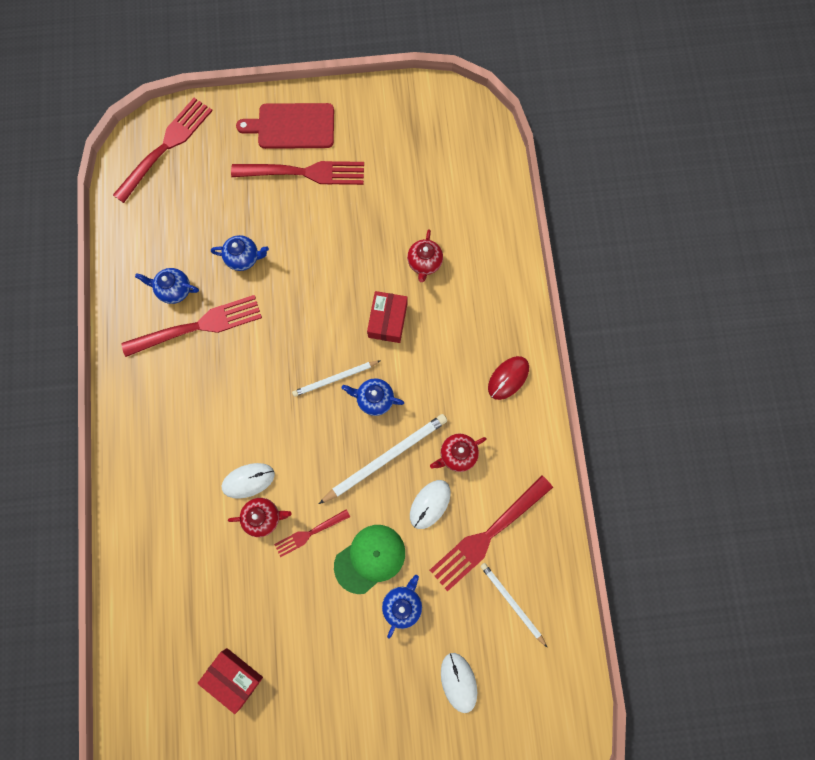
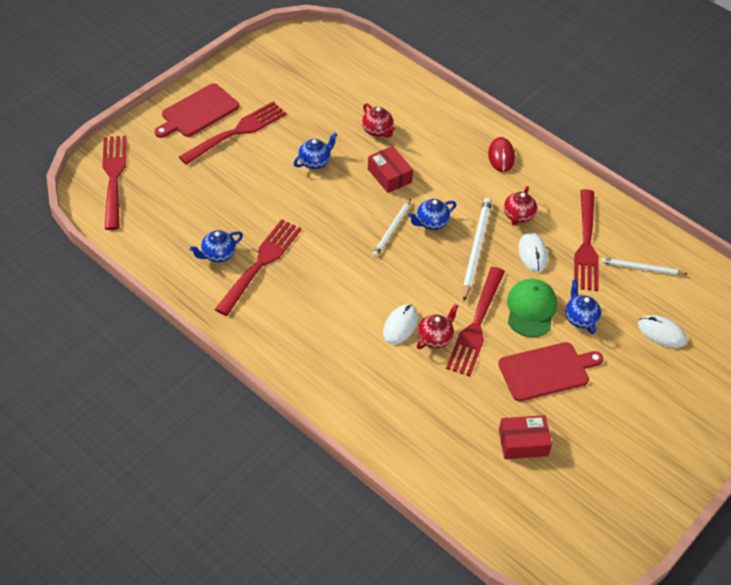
camera: 45 degrees left, 25 degrees down
(244, 258) = (248, 205): blue teapot -> blue teapot (315, 162)
(310, 533) = (476, 324): red fork -> red fork, size x1.86
(321, 629) = (547, 371): none -> red cutting board

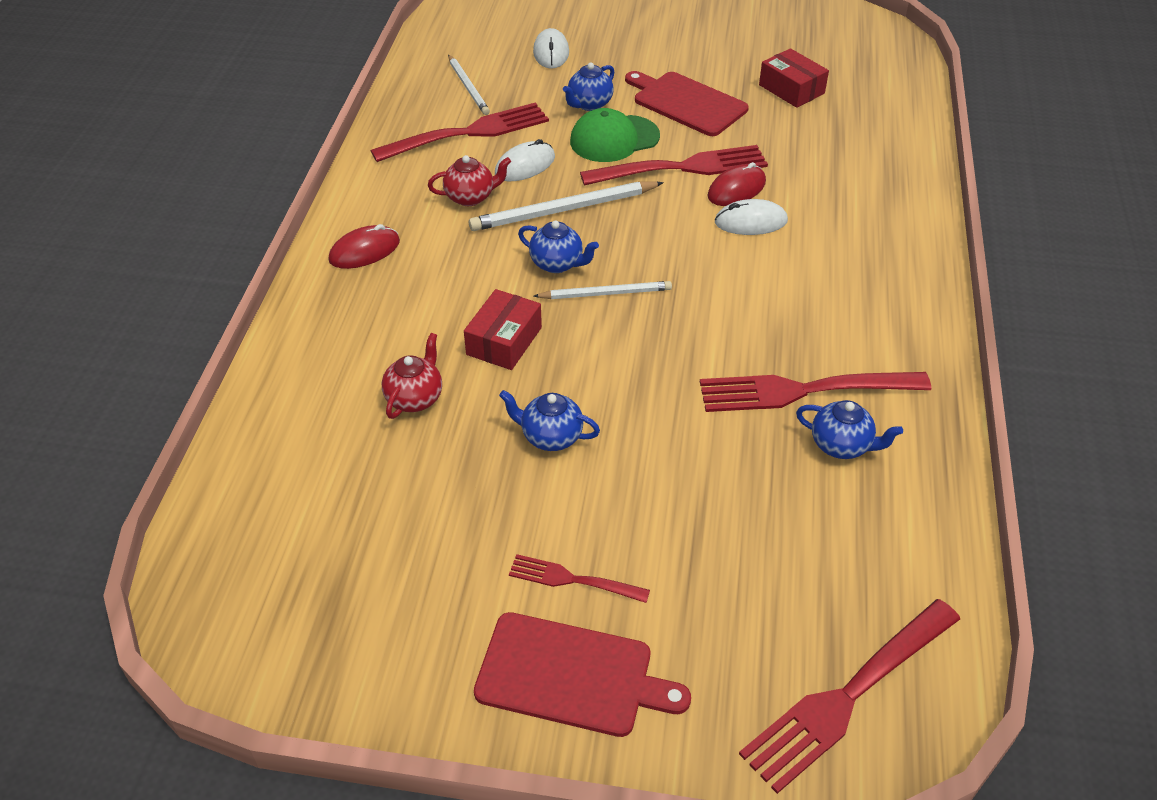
camera: 120 degrees left, 5 degrees down
(236, 132) = (574, 580): red fork -> red fork, size x0.54
(435, 338) = (736, 189): red teapot -> red mouse

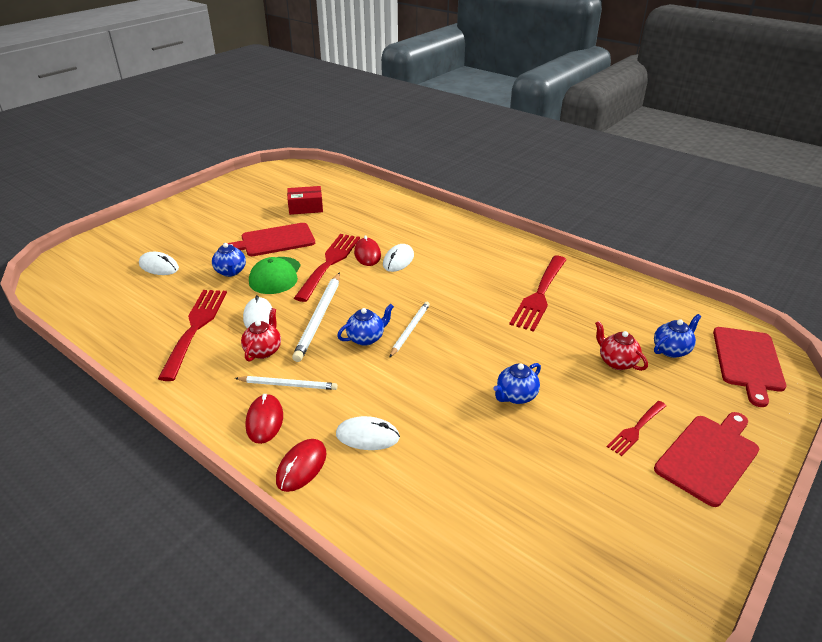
camera: 60 degrees left, 10 degrees down
(318, 307) = (301, 467): none -> red mouse
(392, 335) = (367, 436): none -> white mouse
(415, 398) = (439, 446): red teapot -> red teapot (616, 362)
(468, 87) = (145, 311): white pencil -> white pencil (288, 385)
(504, 341) = (417, 385): red box -> none
(841, 445) = (585, 299): blue teapot -> blue teapot (671, 350)
(848, 694) = (748, 361): red fork -> red cutting board

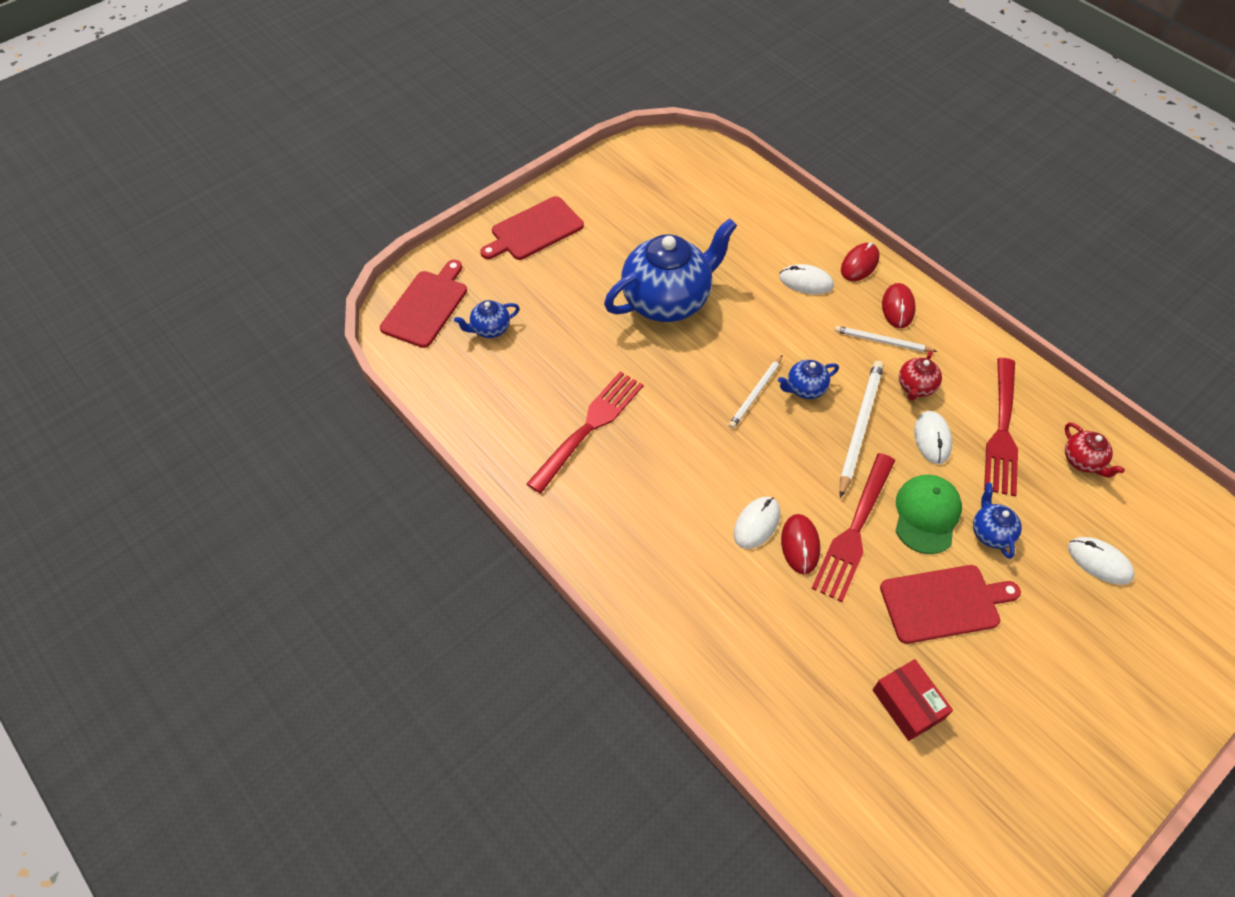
camera: 170 degrees left, 20 degrees up
(306, 207) = (907, 704): red box -> red box turned 60 degrees clockwise
(515, 396) = (667, 300): blue teapot -> blue teapot, size x2.28
(616, 362) = (554, 323): red teapot -> red teapot (1083, 461)
(636, 429) = (577, 258): red fork -> none

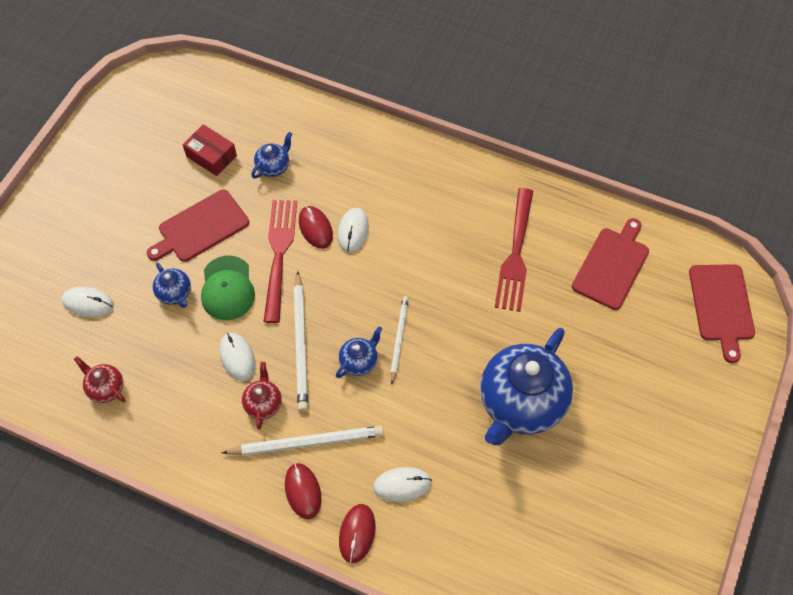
camera: 155 degrees right, 5 degrees up
(490, 329) = (652, 307): blue teapot -> blue teapot (273, 166)
(534, 230) = (693, 432): red cutting board -> red cutting board (612, 265)
(882, 341) = (306, 442): white pencil -> white pencil, size x1.58
(1001, 430) = (179, 390): red fork -> none

